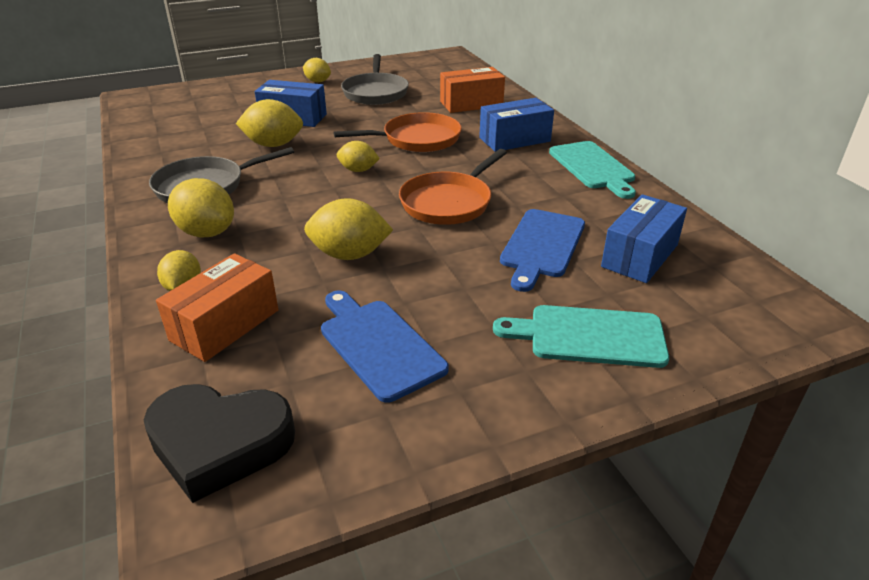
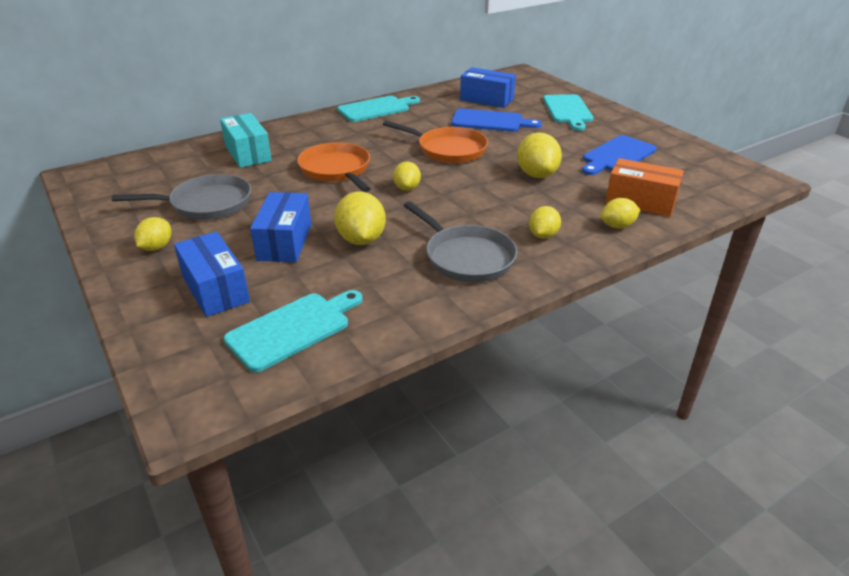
camera: 100 degrees left, 0 degrees up
(177, 120) = (292, 329): none -> turquoise cutting board
(207, 232) = (543, 235): yellow lemon -> yellow lemon, size x0.62
(220, 444) = (721, 183): black heart -> none
(471, 104) = (248, 153): orange box -> turquoise box
(514, 140) = (331, 133): blue box -> blue box (215, 289)

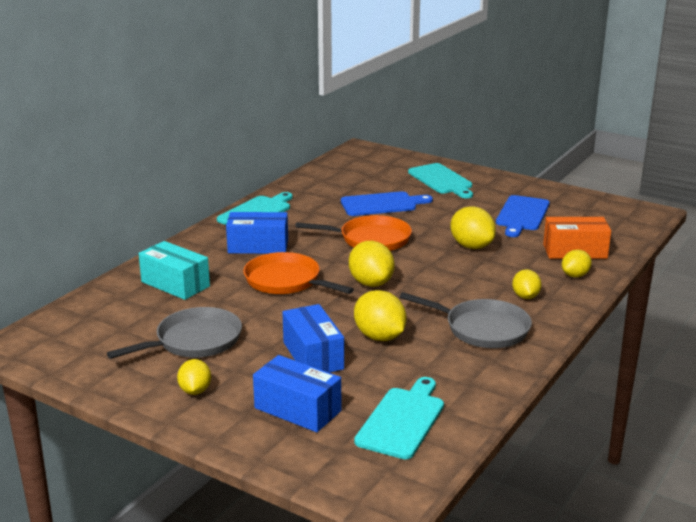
camera: 25 degrees left, 10 degrees down
(407, 188) = (371, 283): yellow lemon -> yellow lemon, size x1.60
(486, 99) = (356, 183): blue box -> blue box (258, 246)

